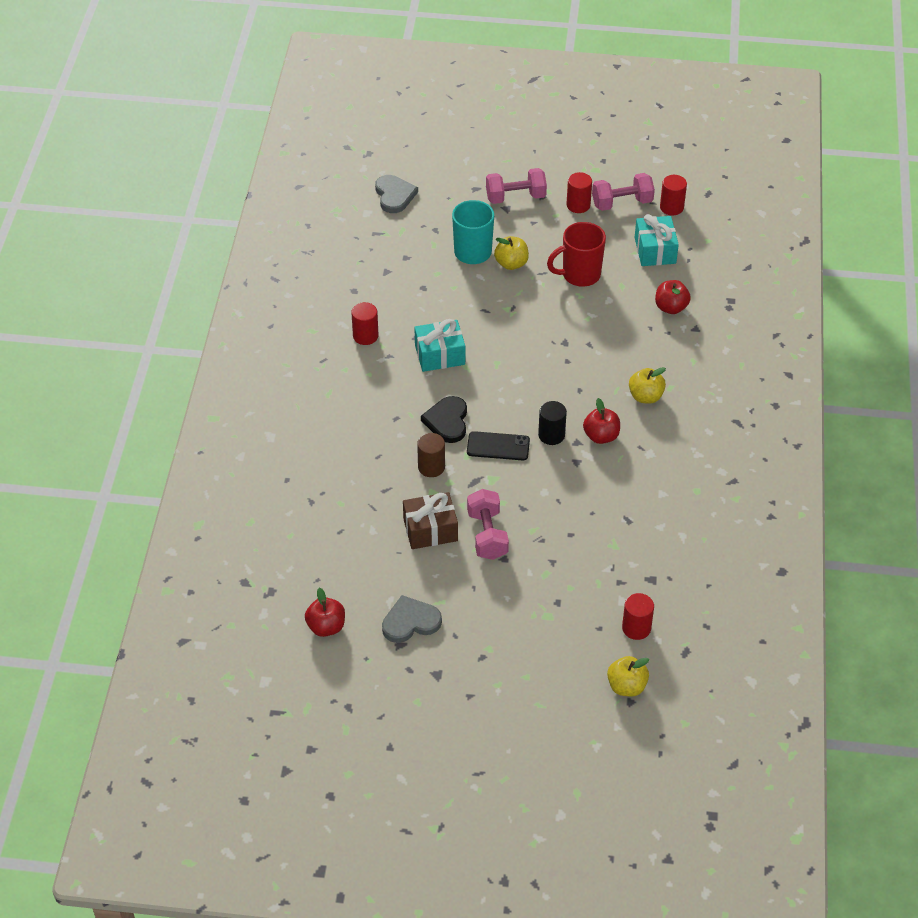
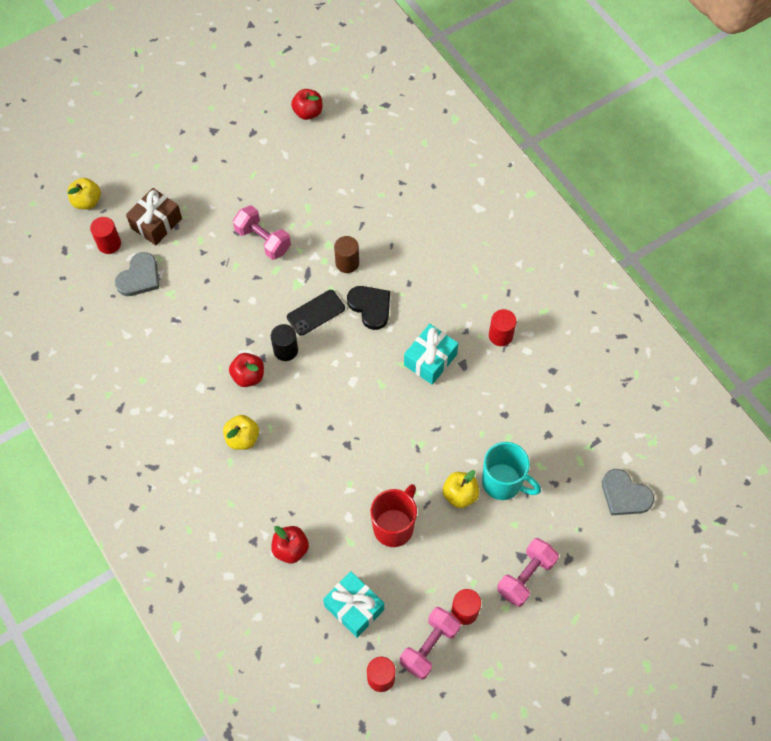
camera: 140 degrees right, 15 degrees up
(410, 622) = (259, 150): grey heart -> grey heart (139, 277)
(430, 530) = (304, 217): brown gift -> brown gift (156, 223)

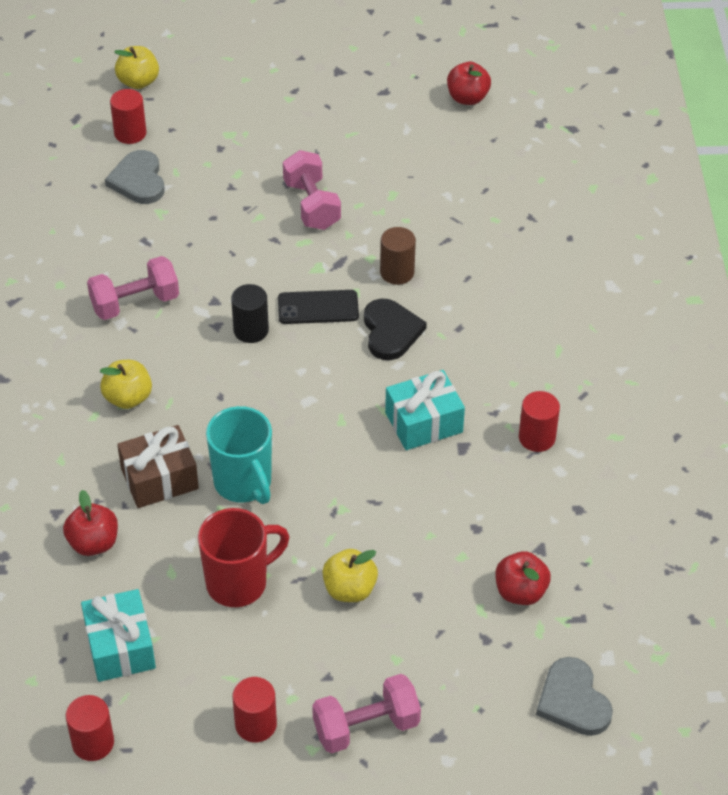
camera: 30 degrees right, 15 degrees down
(139, 277) = (138, 180): grey heart -> grey heart turned 105 degrees clockwise
(156, 223) = (200, 135): brown gift -> brown gift (159, 479)
(248, 376) = (185, 336): red apple -> red apple (520, 592)
(429, 646) = (180, 740): pink dumbbell -> pink dumbbell (135, 303)
(503, 483) = (416, 604): turquoise mug -> turquoise mug (243, 483)

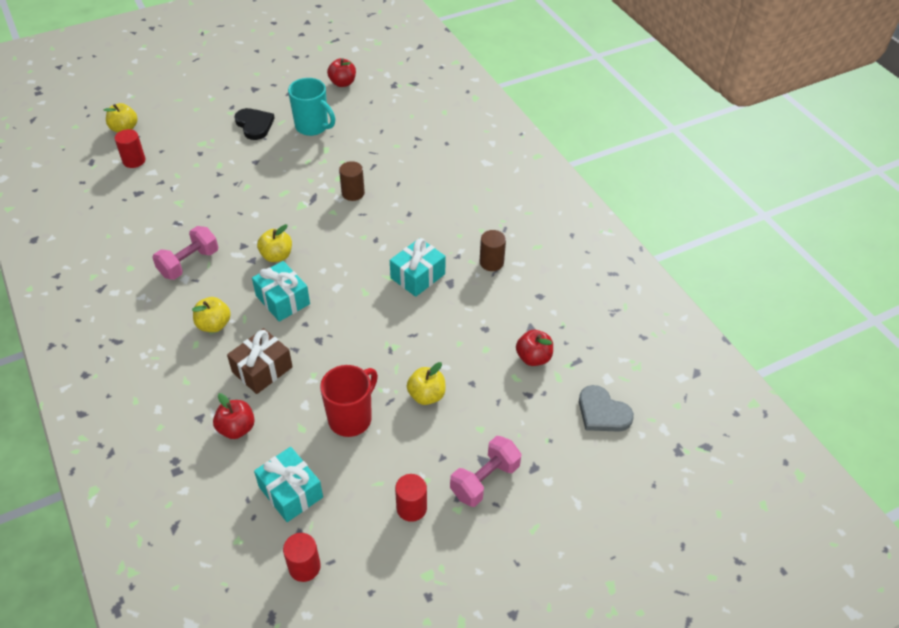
camera: 25 degrees left, 0 degrees up
(138, 180) = (154, 187): grey heart -> none
(229, 394) = (283, 300): none -> turquoise gift
(243, 483) = (321, 353): turquoise mug -> turquoise mug (313, 127)
(251, 330) = (277, 256): black cylinder -> yellow apple
(312, 205) = (277, 170): pink dumbbell -> none
(318, 308) = (313, 229): black phone -> none
(391, 331) = (368, 229): black heart -> black heart (254, 125)
(537, 438) = (491, 262): red cylinder -> brown cylinder

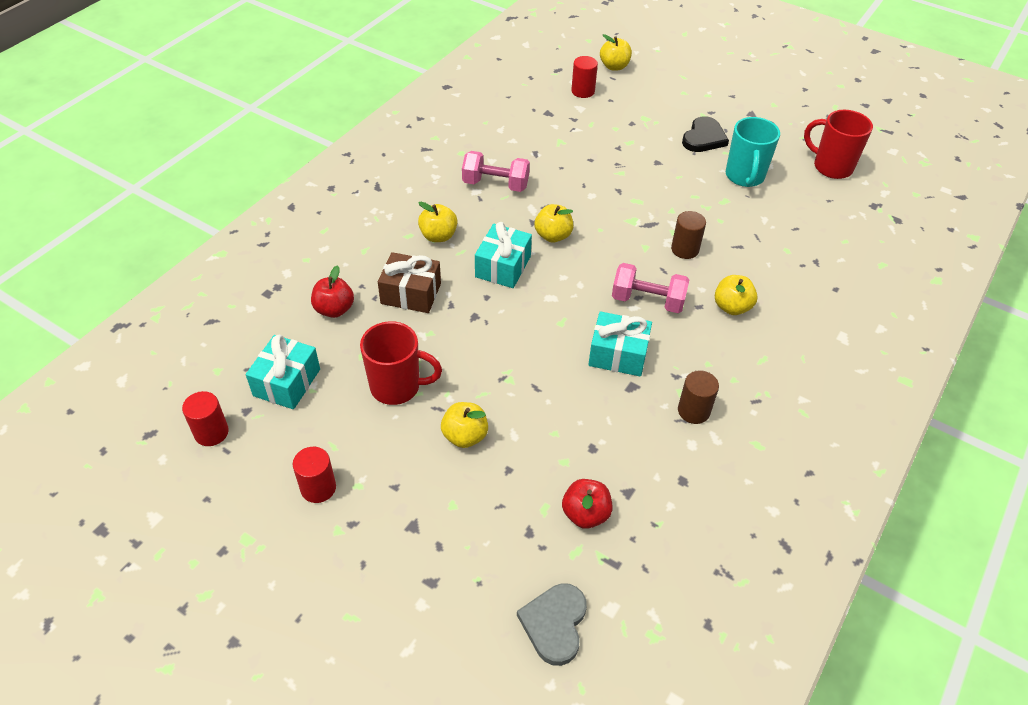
camera: 60 degrees right, 0 degrees up
(342, 83) = (831, 167): red apple -> red mug
(422, 198) = (732, 307): none -> yellow apple
(485, 480) = (387, 539): pink dumbbell -> pink dumbbell (647, 301)

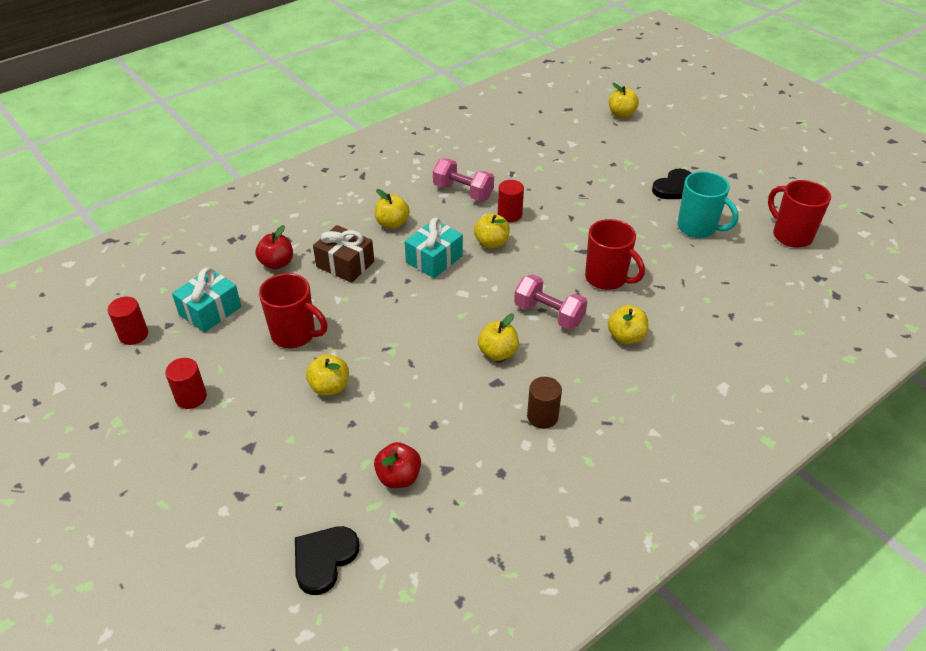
camera: 20 degrees right, 5 degrees down
(554, 624) = (324, 559): grey heart -> black heart
(583, 91) = (581, 130): red cylinder -> red cylinder (509, 215)
(618, 354) = (498, 353): turquoise gift -> yellow apple
(685, 249) = (607, 278): brown cylinder -> red mug
(744, 177) = (698, 228): turquoise mug -> turquoise mug turned 75 degrees counterclockwise

